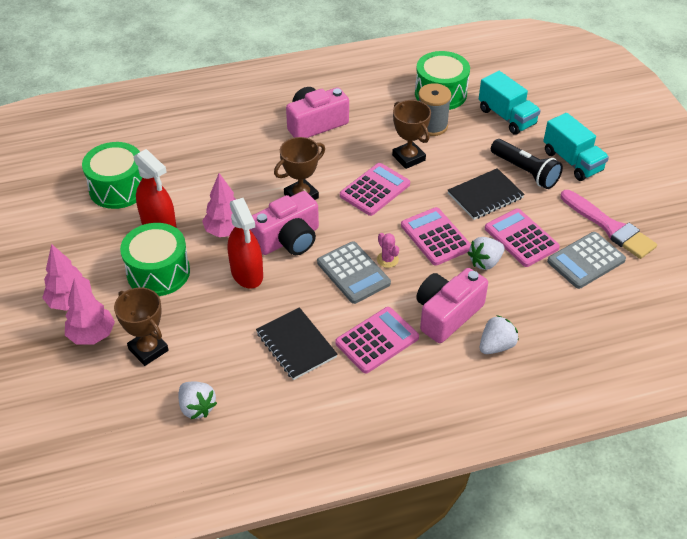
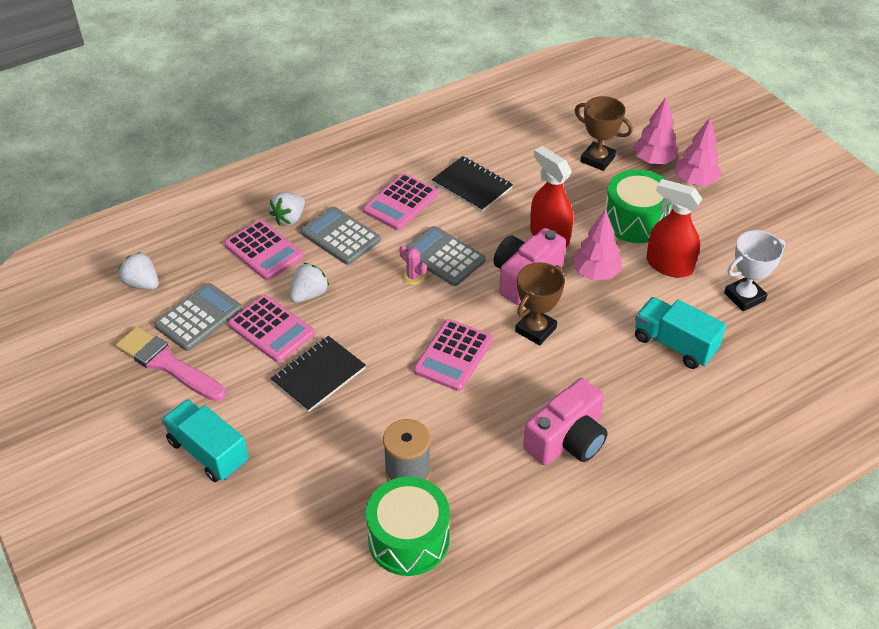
camera: 165 degrees right, 0 degrees up
(118, 188) = (744, 297): green drum -> white trophy
(197, 407) = (531, 130): white strawberry -> white strawberry (142, 283)
(408, 158) = (425, 410): brown trophy -> none
(435, 237) = (368, 311): pink calculator -> pink calculator (264, 251)
(447, 314) = (340, 236): pink camera -> grey calculator
(506, 117) = (303, 513): turquoise truck -> turquoise truck (674, 344)
(525, 171) = (271, 421): black flashlight -> none

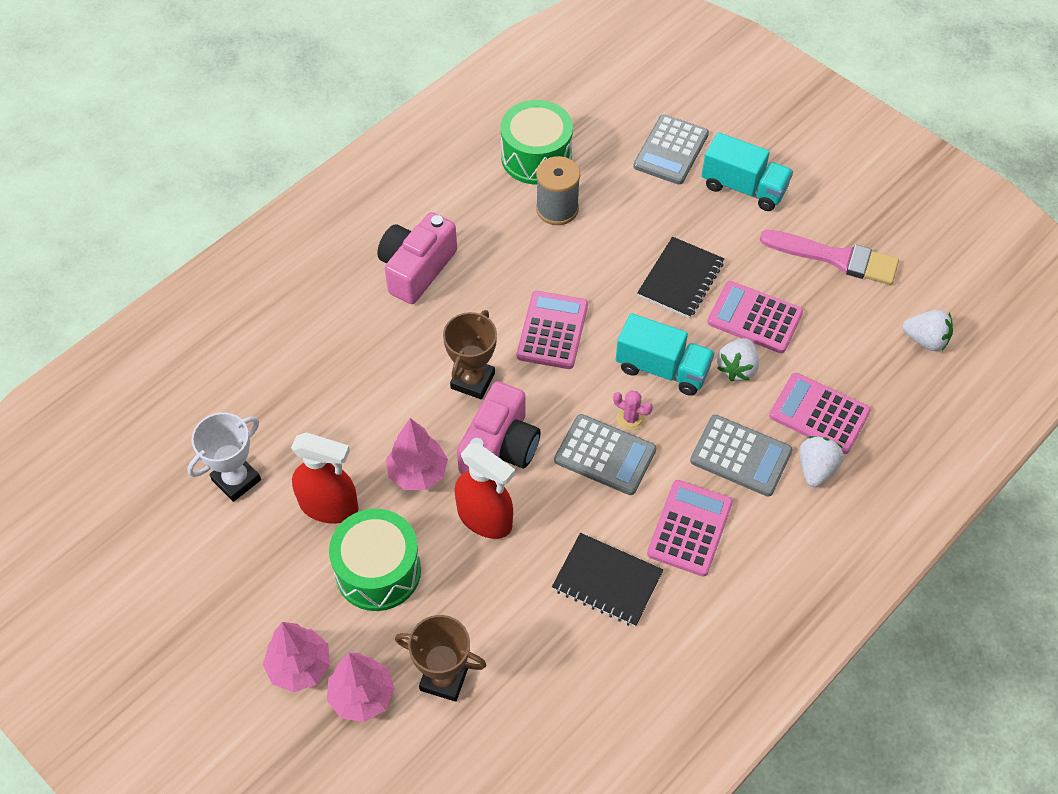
camera: 165 degrees right, 10 degrees up
(198, 317) = (838, 314): grey calculator -> grey calculator (671, 150)
(674, 344) = (317, 397): turquoise truck -> turquoise truck (662, 369)

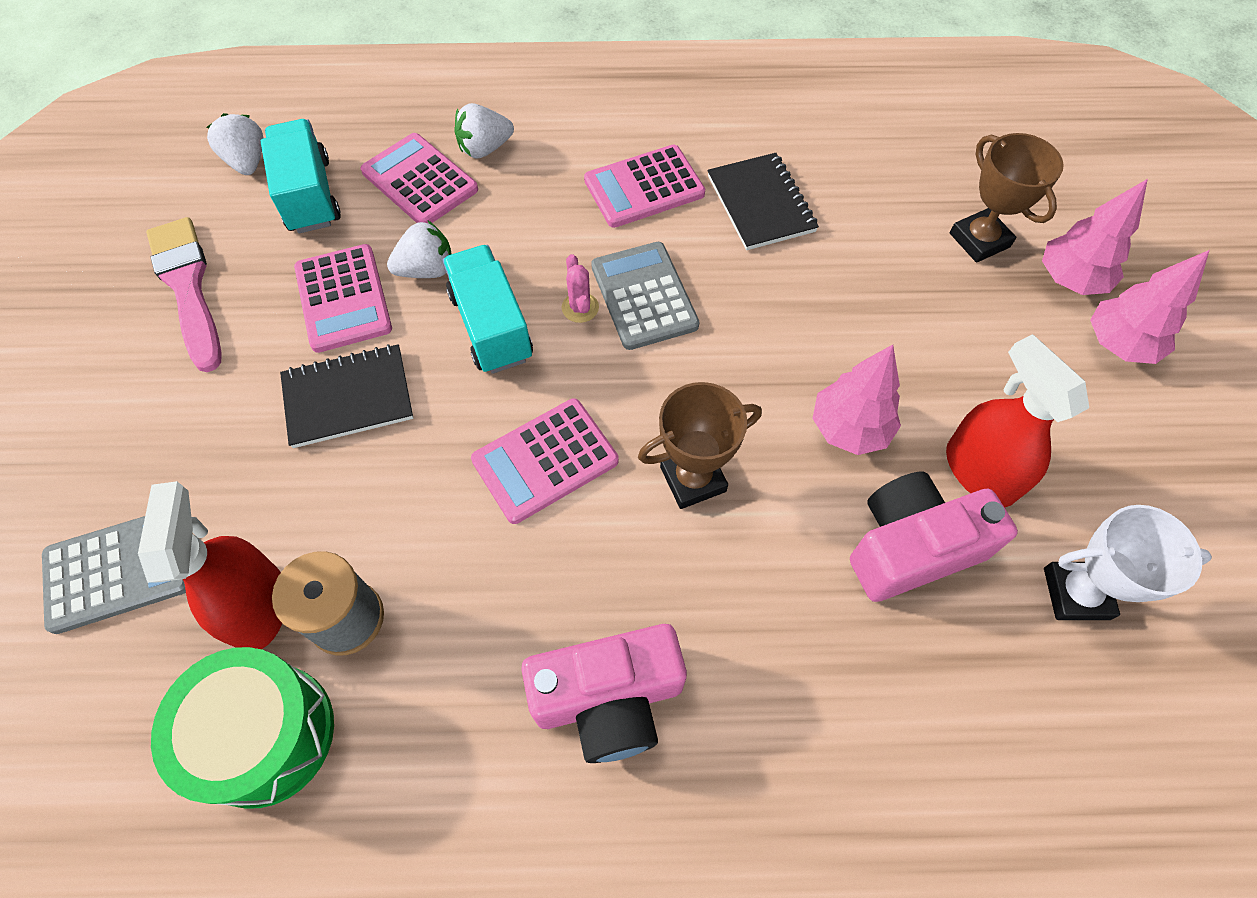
camera: 135 degrees left, 5 degrees up
(378, 571) = (973, 367): green drum -> none
(485, 518) = (820, 332): red spray bottle -> red spray bottle (258, 606)
(500, 448) = (737, 384): pink camera -> pink camera (911, 547)
(740, 456) = (529, 203): grey calculator -> none
(743, 187) = (133, 441): turquoise truck -> turquoise truck (309, 195)
(819, 414) = (420, 181): pink calculator -> pink calculator turned 150 degrees clockwise

